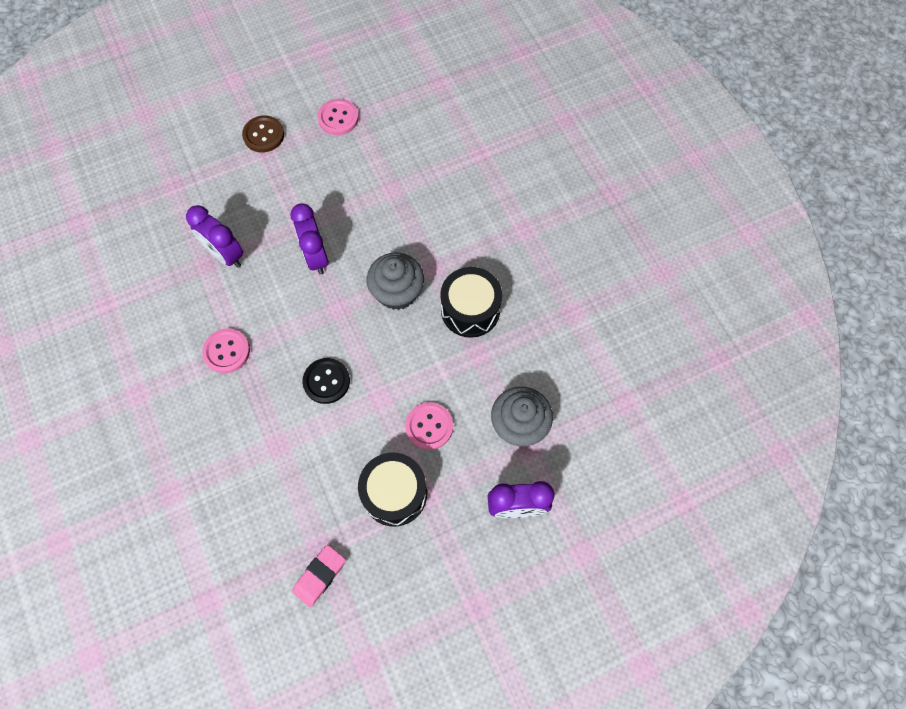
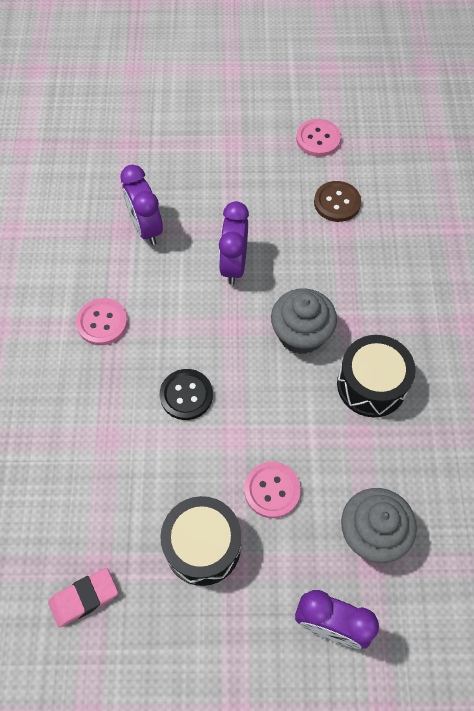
camera: 25 degrees right, 5 degrees down
(263, 135) = (236, 129): brown button -> brown button (337, 202)

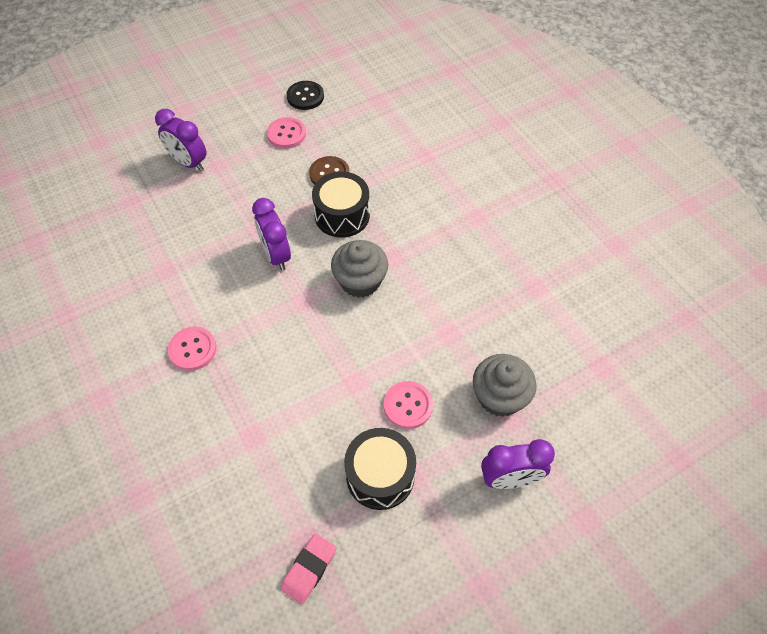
camera: 30 degrees left, 5 degrees down
(146, 228) = (185, 259): purple clock -> purple clock (189, 162)
(186, 395) = (297, 370): black button -> black button (305, 96)
(371, 385) = (435, 292): black drum -> black drum (342, 215)

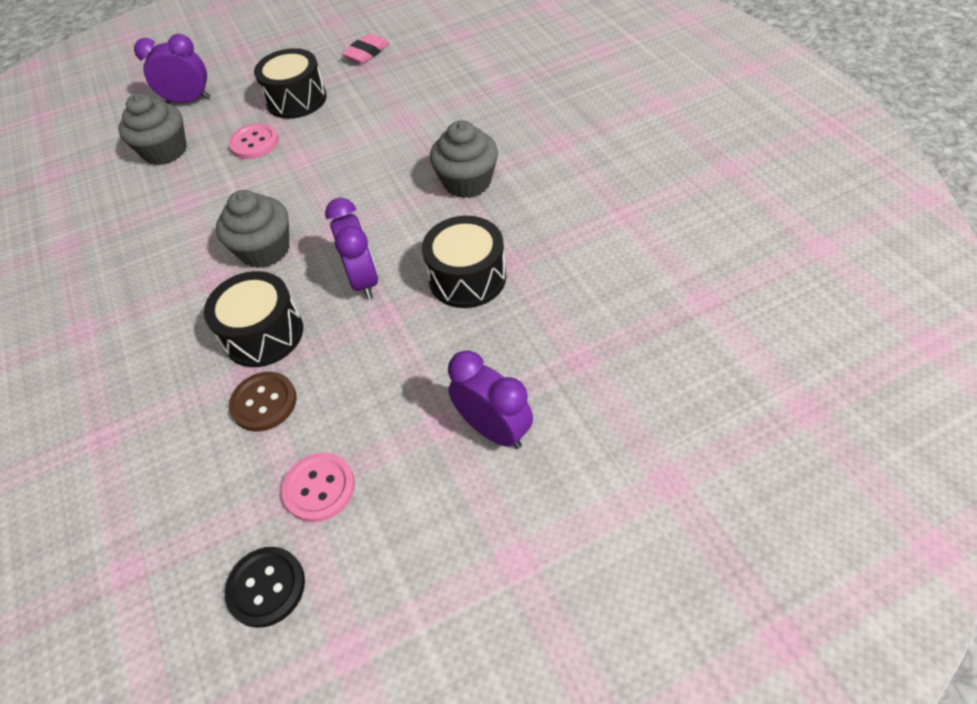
camera: 170 degrees left, 5 degrees down
(192, 349) = (467, 182): pink button -> grey cupcake
(198, 257) = (467, 278): none -> black drum

